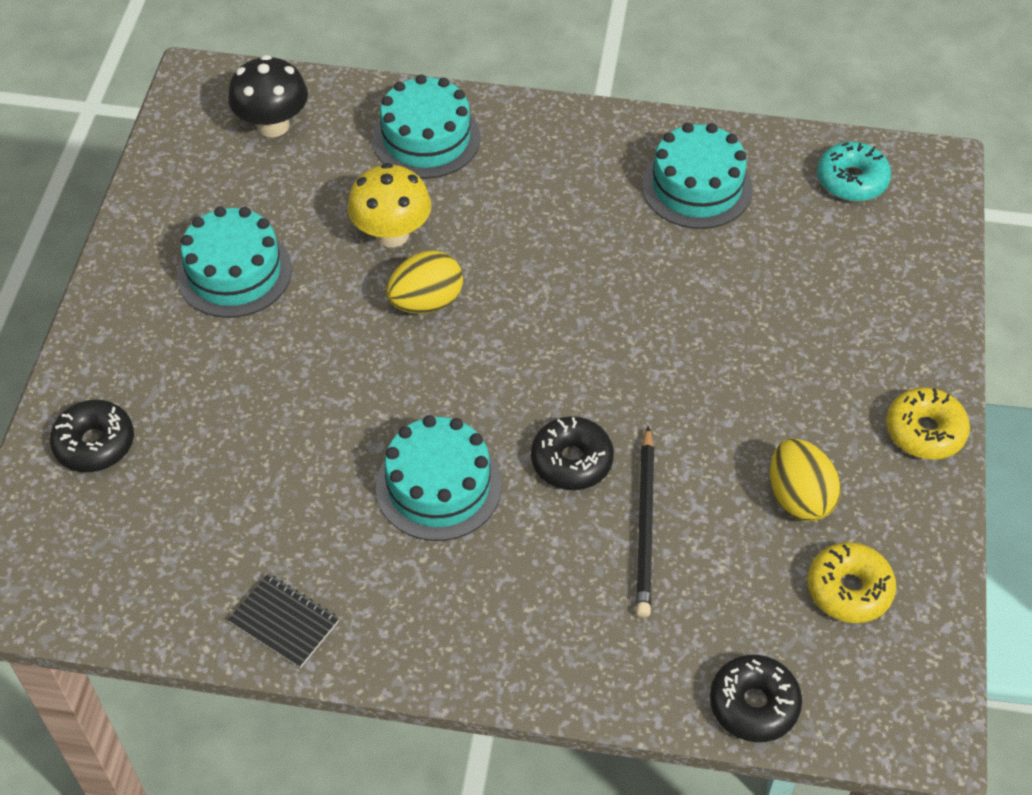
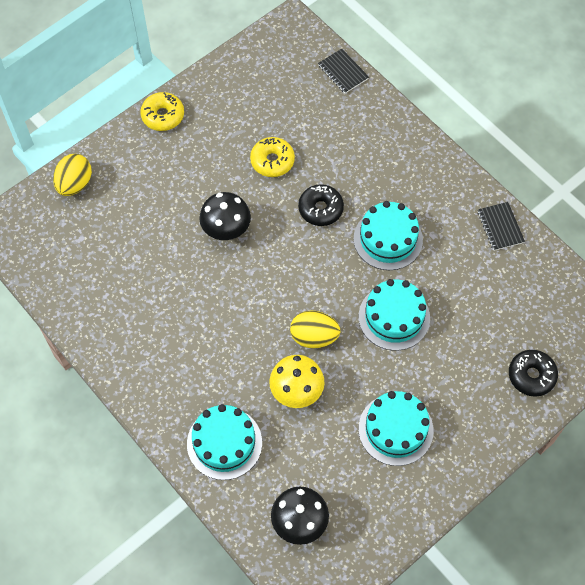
camera: 140 degrees left, 10 degrees up
(645, 524) = (316, 161): black pencil -> none
(666, 346) = (226, 230): none -> black mushroom
(697, 187) = (121, 302): turquoise cake -> turquoise cake (394, 317)
(753, 704) = (343, 72): black donut -> black notebook
(799, 497) = (244, 127): yellow egg -> yellow egg (75, 184)
(849, 589) = (264, 83): yellow donut -> yellow donut (272, 161)
(851, 180) = (45, 248): turquoise donut -> none

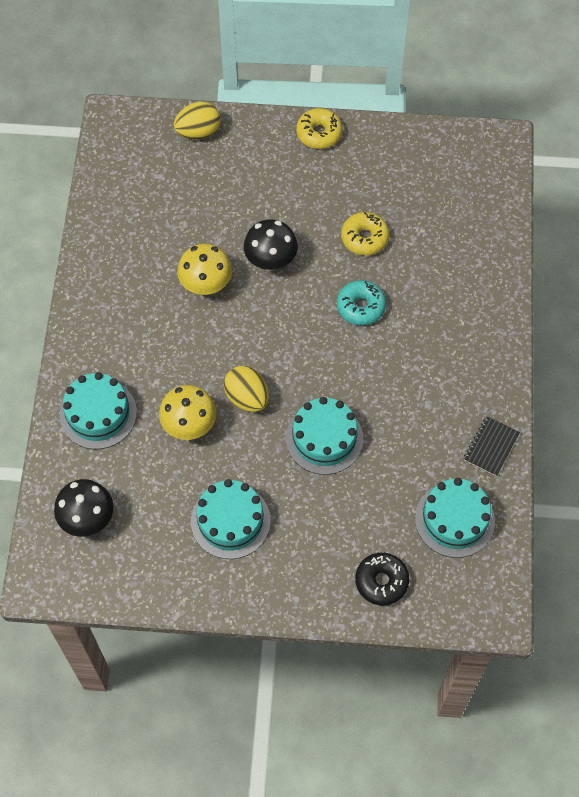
camera: 45 degrees right, 0 degrees up
(200, 285) = (206, 285): none -> yellow mushroom
(320, 209) = (361, 307): black donut -> turquoise donut
(343, 72) = (501, 215): black notebook -> none
(388, 239) = (387, 376): turquoise cake -> turquoise cake (454, 519)

